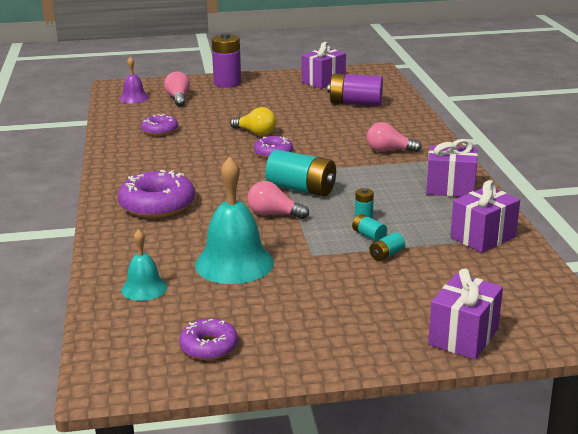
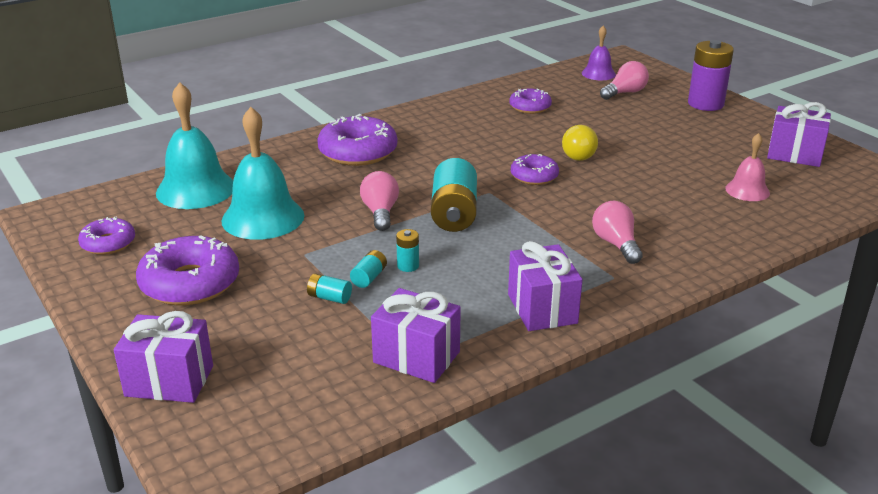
camera: 65 degrees right, 5 degrees up
(144, 288) = (195, 189): turquoise bell -> turquoise bell, size x1.81
(319, 311) = (190, 283): none -> purple donut
(355, 103) = (747, 190): purple battery -> pink bell

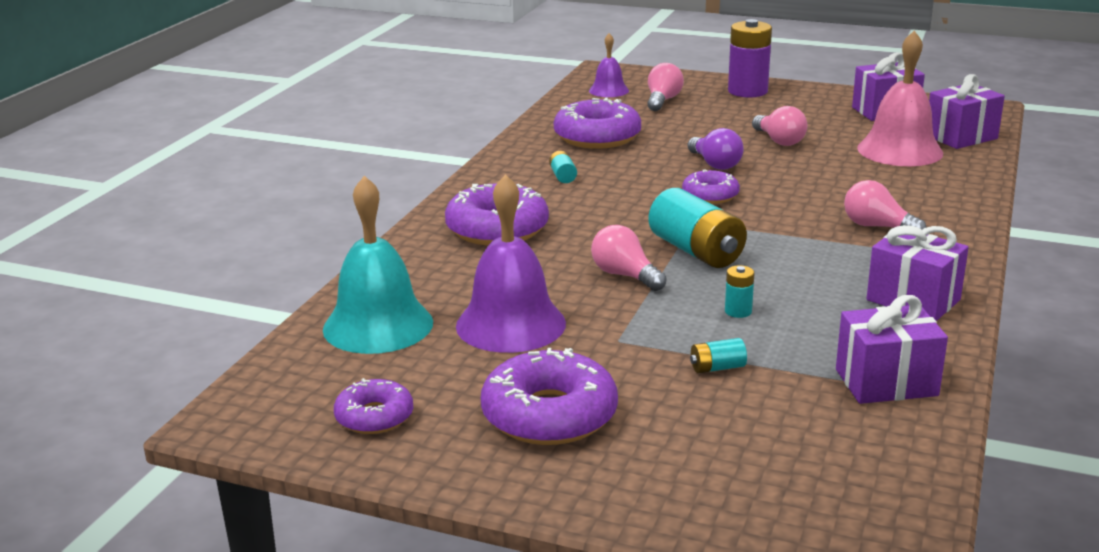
camera: 35 degrees left, 5 degrees down
(169, 381) = (703, 510): purple gift -> purple gift (961, 137)
(263, 218) = (510, 324): turquoise bell -> purple bell
(369, 277) = (721, 335): turquoise battery -> turquoise battery (563, 176)
(530, 107) = (597, 137): purple donut -> purple donut, size x1.72
(578, 154) = (715, 164): yellow light bulb -> purple light bulb
(660, 151) = (779, 141): none -> pink light bulb
(747, 190) = (900, 150): pink bell -> pink bell, size x1.81

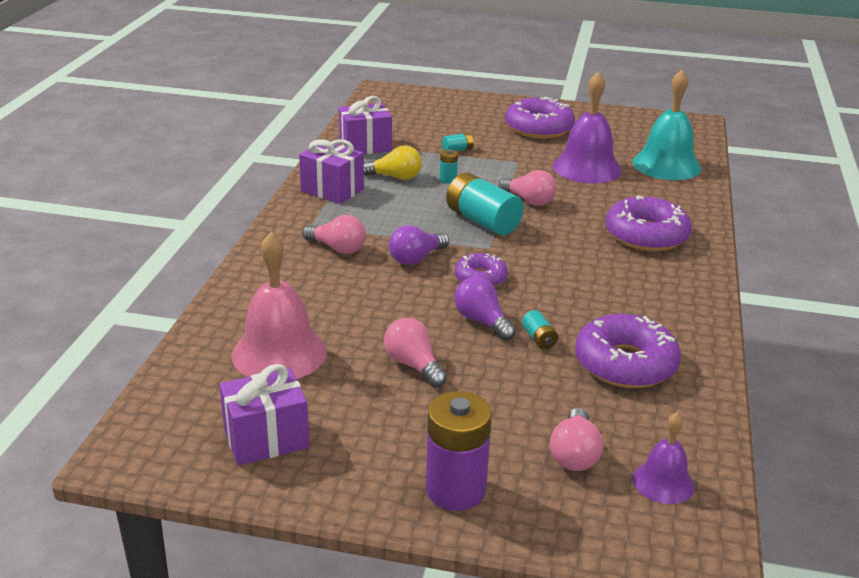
camera: 170 degrees right, 5 degrees up
(374, 417) = (624, 125): purple donut -> none
(563, 176) = (628, 297): turquoise battery -> turquoise battery (539, 339)
(781, 214) = (416, 258): none -> purple light bulb
(821, 318) = (395, 177): none -> yellow light bulb
(961, 137) = (195, 382): purple gift -> none

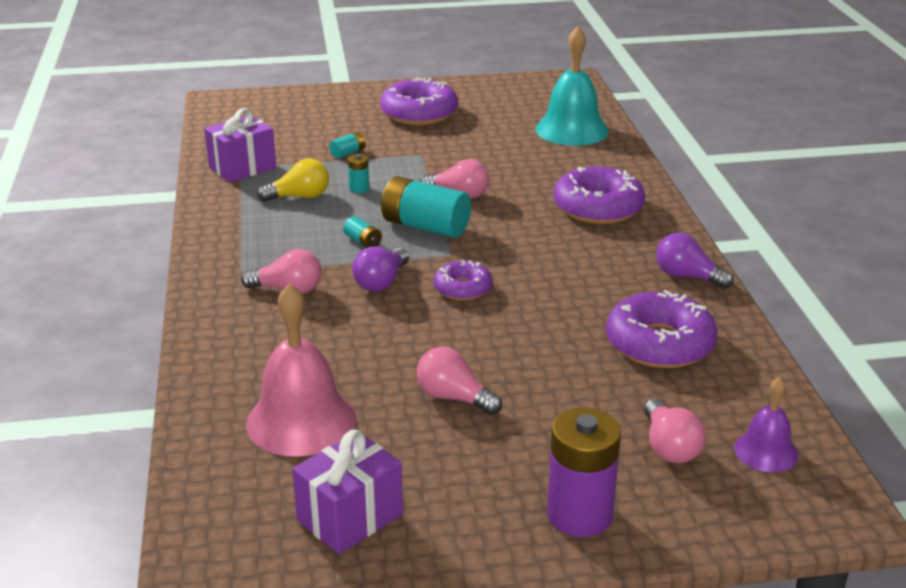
camera: 20 degrees left, 0 degrees up
(332, 190) = (238, 225): purple gift -> none
(482, 321) = (494, 334): purple light bulb -> purple light bulb (687, 277)
(539, 339) = (561, 339): turquoise battery -> turquoise battery (363, 242)
(587, 168) = (495, 148): purple bell -> none

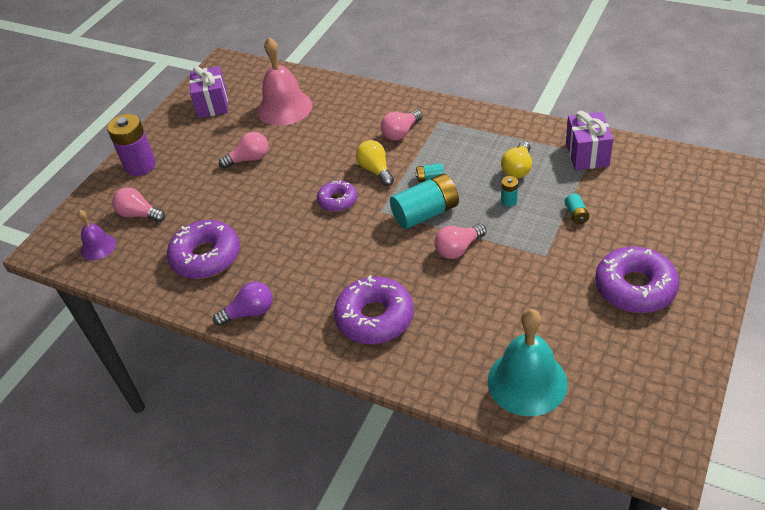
camera: 130 degrees right, 15 degrees up
(381, 282) = (376, 170): purple light bulb -> yellow light bulb

